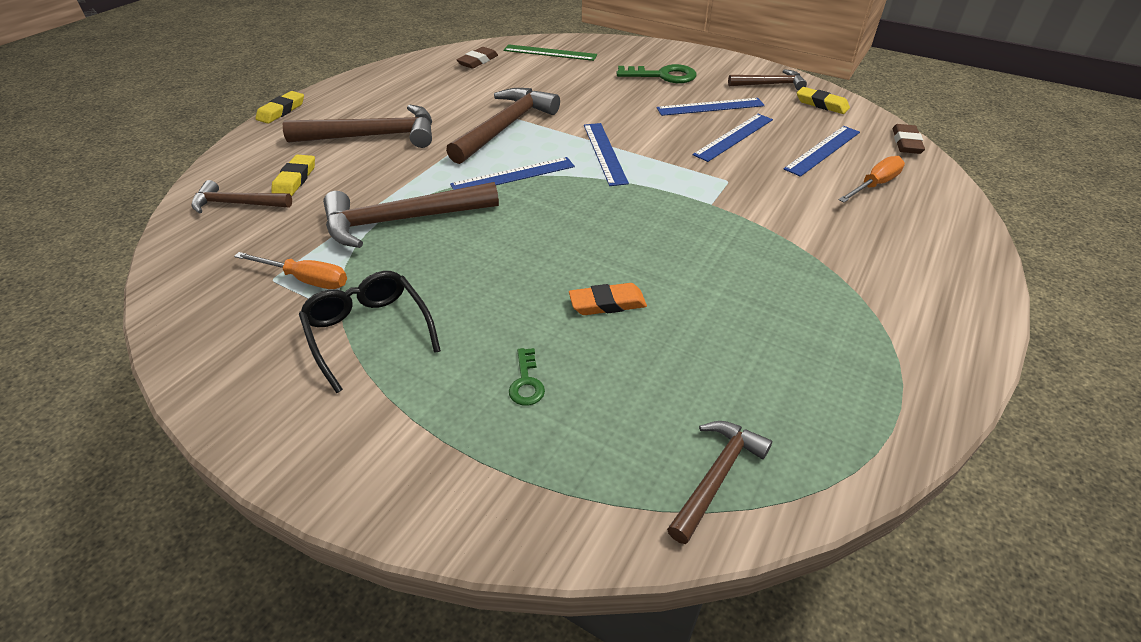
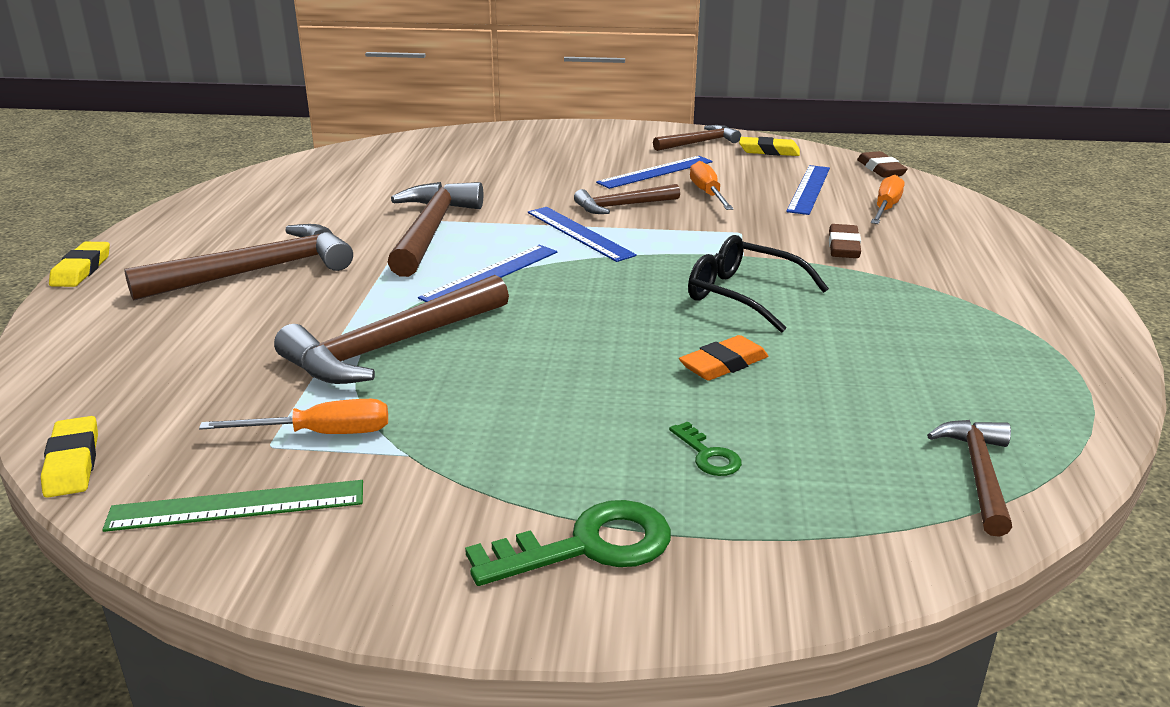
camera: 25 degrees left, 15 degrees down
(237, 204) = (125, 381): brown hammer -> brown hammer (622, 206)
(295, 179) = (187, 337): yellow eraser -> yellow eraser (72, 463)
(369, 332) = (467, 462): black glasses -> black glasses (743, 295)
(478, 61) = (323, 173): brown eraser -> brown eraser (843, 247)
(550, 53) = (411, 151): green ruler -> green ruler (237, 506)
(663, 76) = (573, 153): green key -> green key (588, 546)
(734, 137) = (708, 194): blue ruler -> orange screwdriver

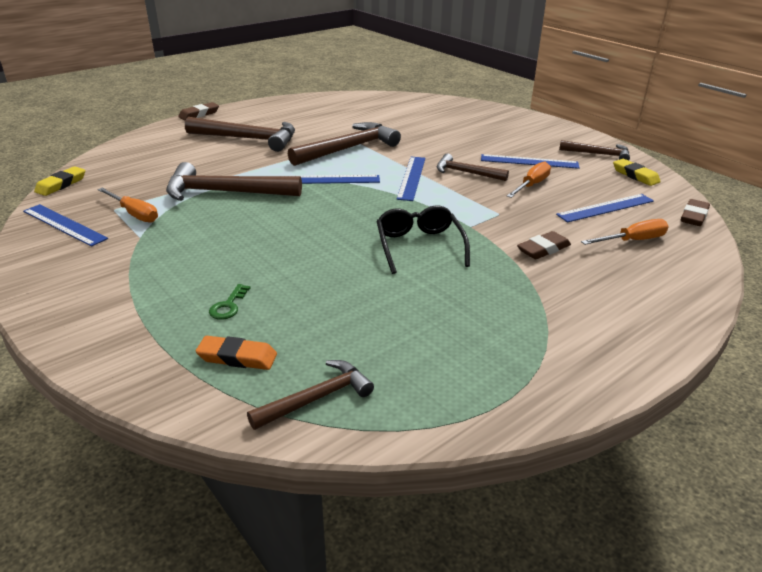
camera: 45 degrees right, 5 degrees up
(81, 270) = (199, 114): yellow eraser -> brown eraser
(237, 506) = (64, 224): green ruler -> blue ruler
(588, 546) = (112, 309): green key -> none
(723, 364) = (329, 272): orange eraser -> orange eraser (237, 357)

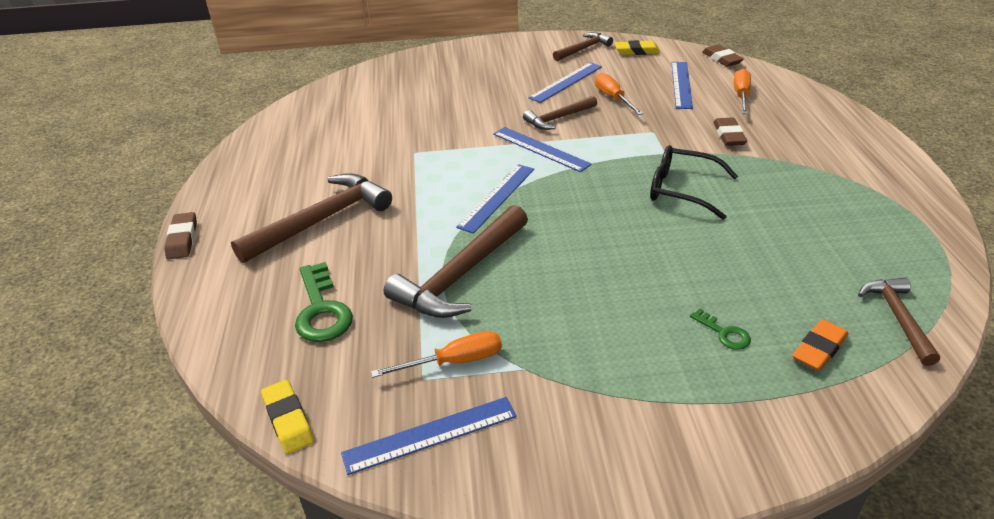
camera: 55 degrees left, 5 degrees up
(160, 165) = (321, 310): none -> green key
(348, 149) = (431, 162): brown hammer -> none

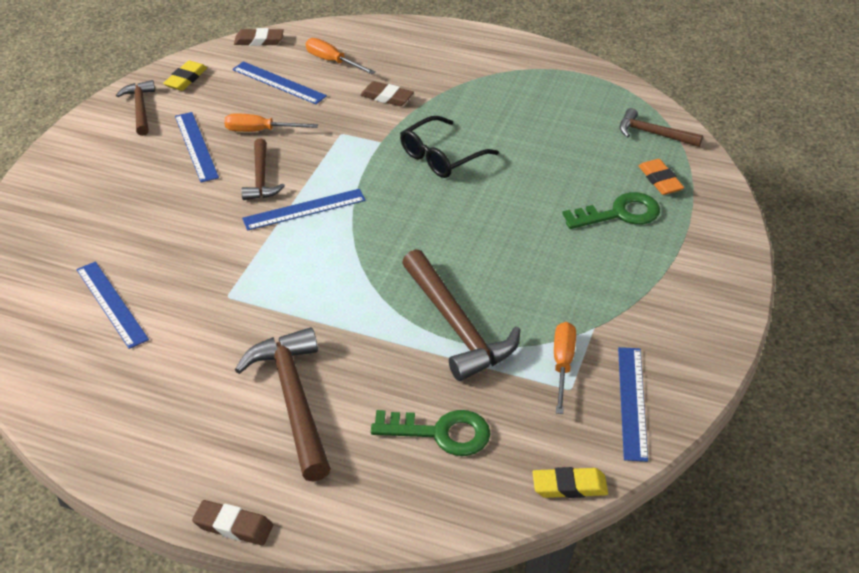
camera: 65 degrees left, 5 degrees up
(497, 197) = (359, 265): blue ruler -> blue ruler (111, 304)
(724, 333) = (620, 213): green key -> green key, size x1.91

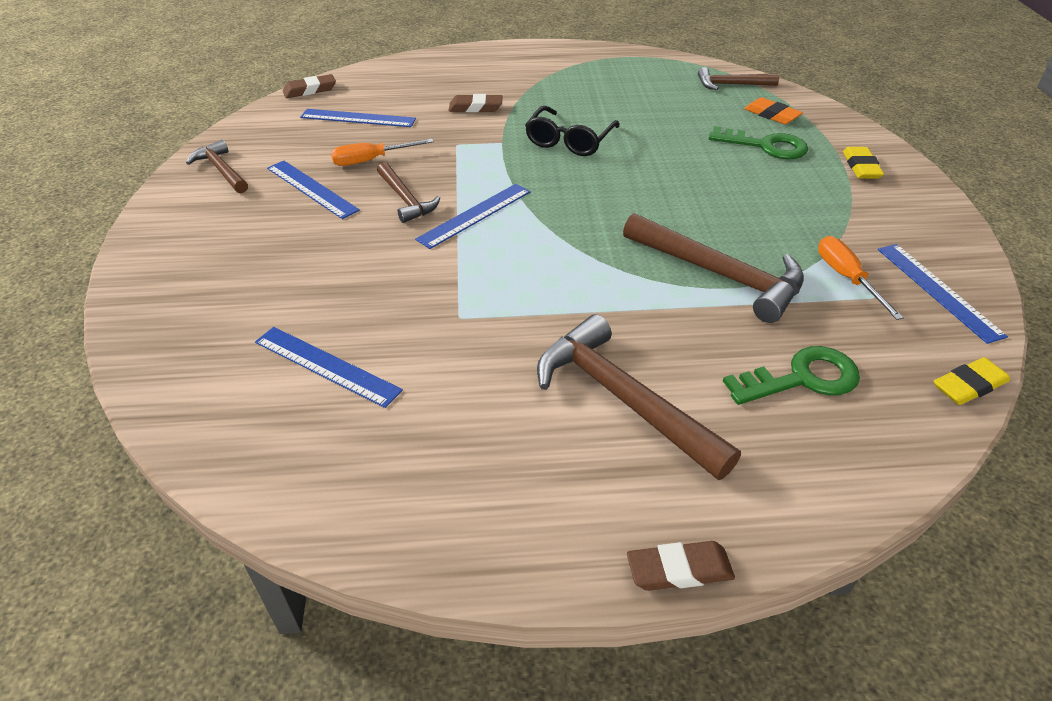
camera: 25 degrees left, 0 degrees up
(186, 79) = (255, 135): yellow eraser -> yellow eraser (861, 167)
(332, 61) = (398, 91): orange screwdriver -> none
(620, 213) = (766, 146): green key -> green key turned 60 degrees clockwise

